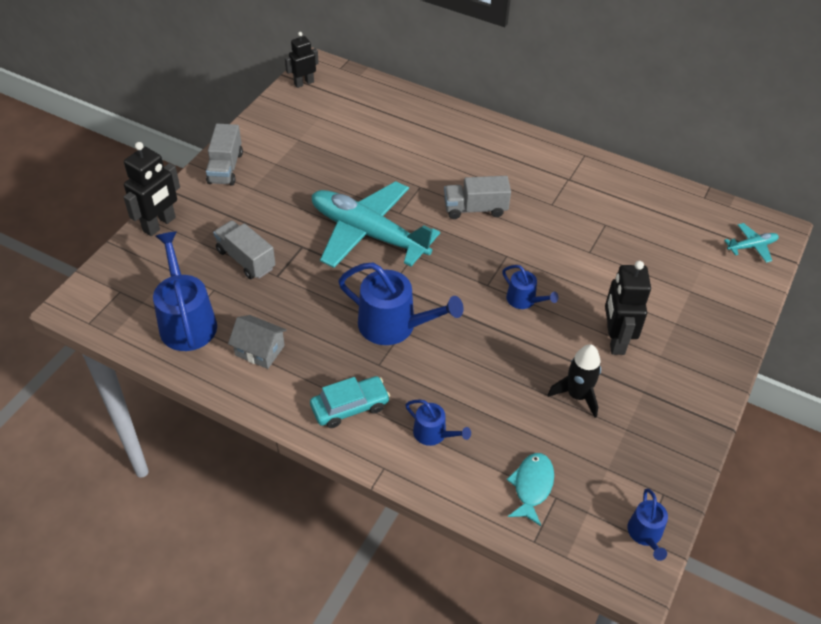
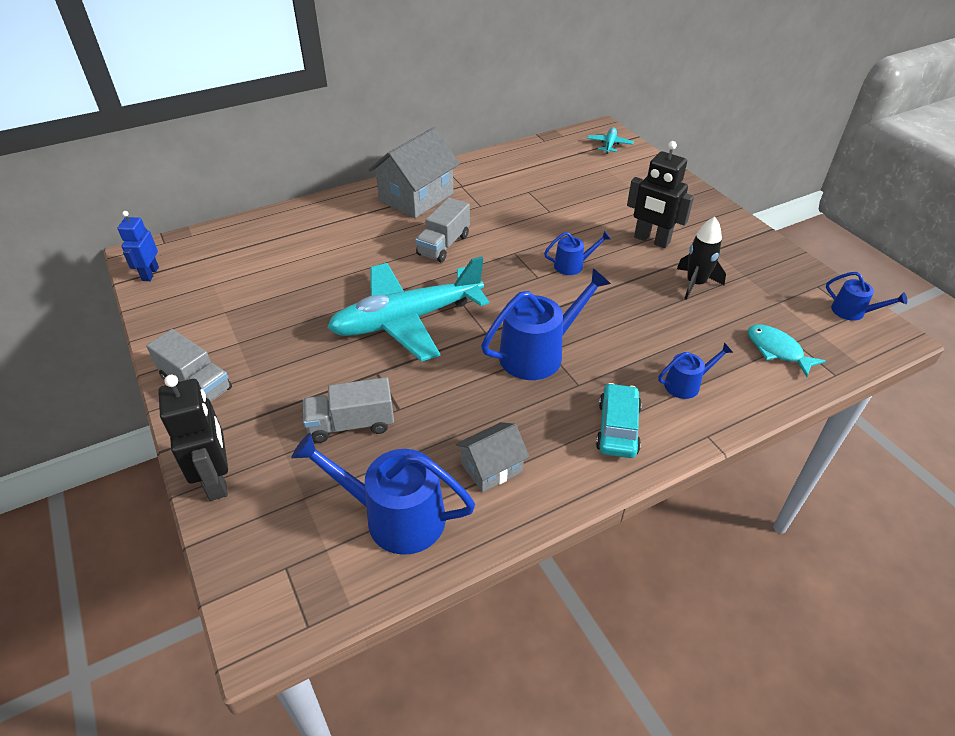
camera: 55 degrees left, 5 degrees down
(304, 83) = (150, 274): black robot -> blue robot
(523, 161) = (416, 197): none -> grey house

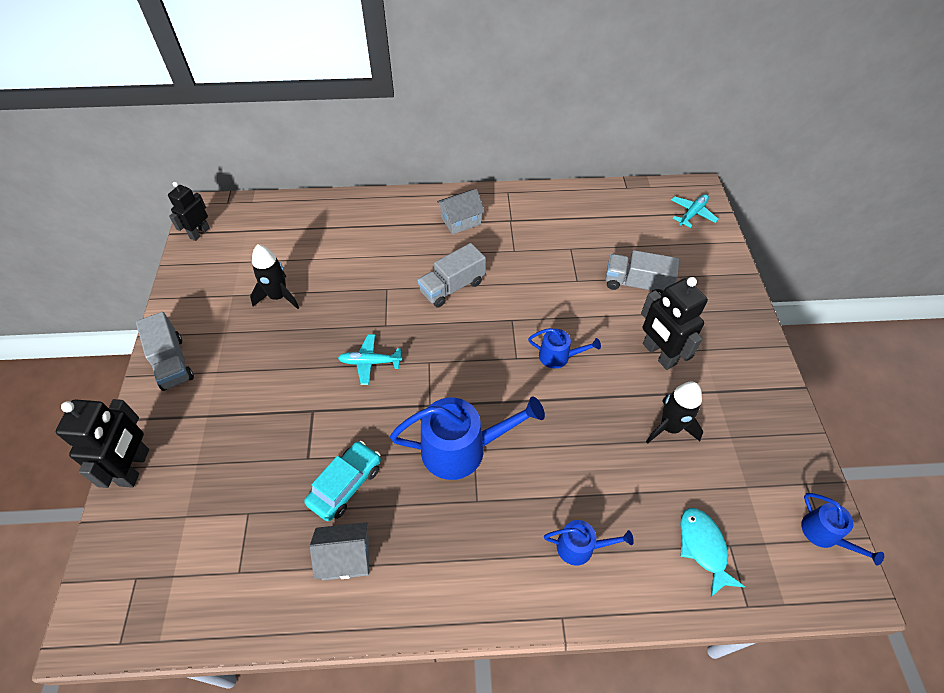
camera: 25 degrees right, 10 degrees up
(150, 274) = (199, 233): blue robot -> black robot
(276, 299) = (278, 296): none -> black rocket
(351, 424) = (262, 457): grey truck -> grey truck (637, 284)
(395, 517) = (241, 570): blue watering can -> none
(406, 320) = (370, 362): turquoise plane -> turquoise plane, size x0.41
(416, 197) = (460, 220): grey house -> grey house, size x0.55
(617, 428) = (482, 567): turquoise car -> turquoise car (345, 484)

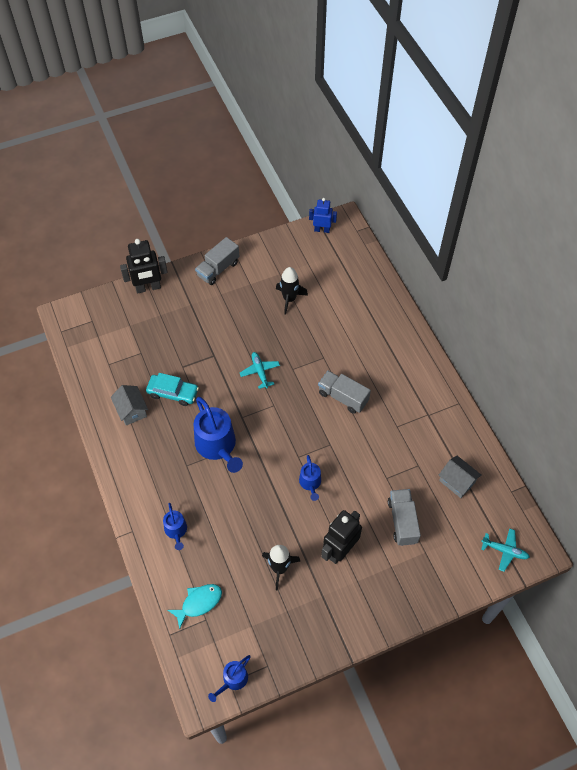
camera: 70 degrees right, 5 degrees up
(199, 233) = (322, 230): black robot -> blue robot
(460, 220) = (410, 380): grey house -> grey house (457, 481)

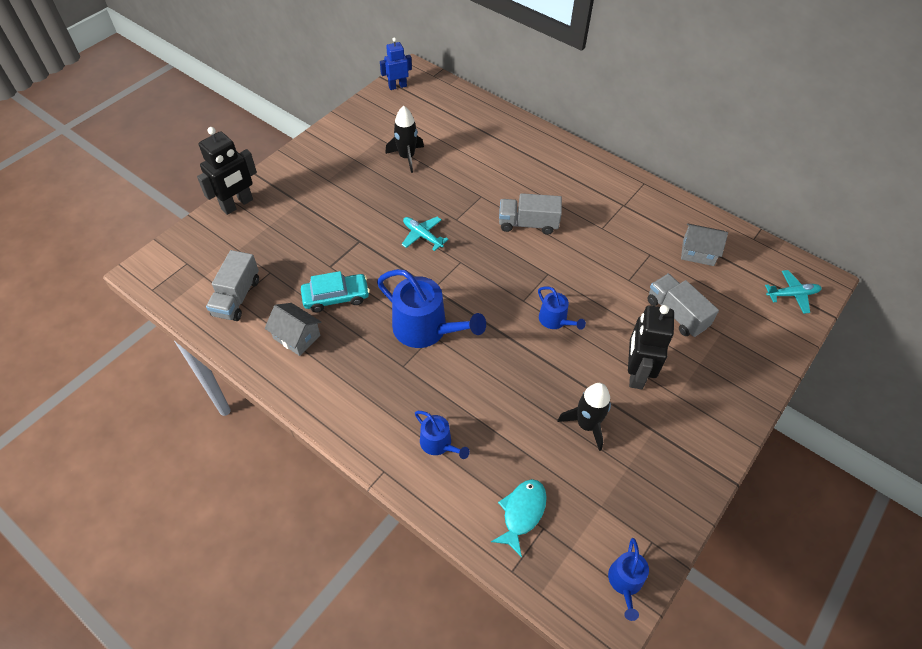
camera: 30 degrees left, 5 degrees down
(218, 269) = (308, 158): grey truck -> grey truck (237, 297)

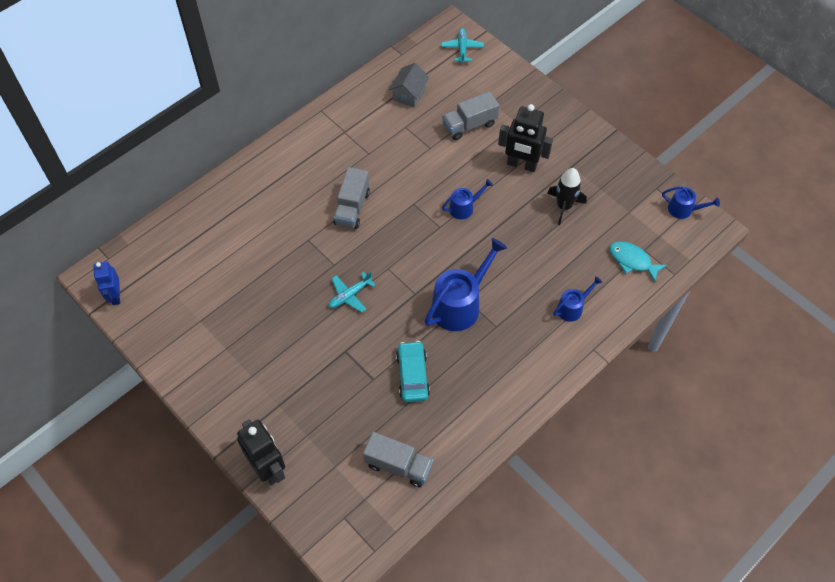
camera: 80 degrees left, 5 degrees up
(296, 337) = (454, 411): grey house -> none
(407, 157) = (236, 298): black rocket -> none

